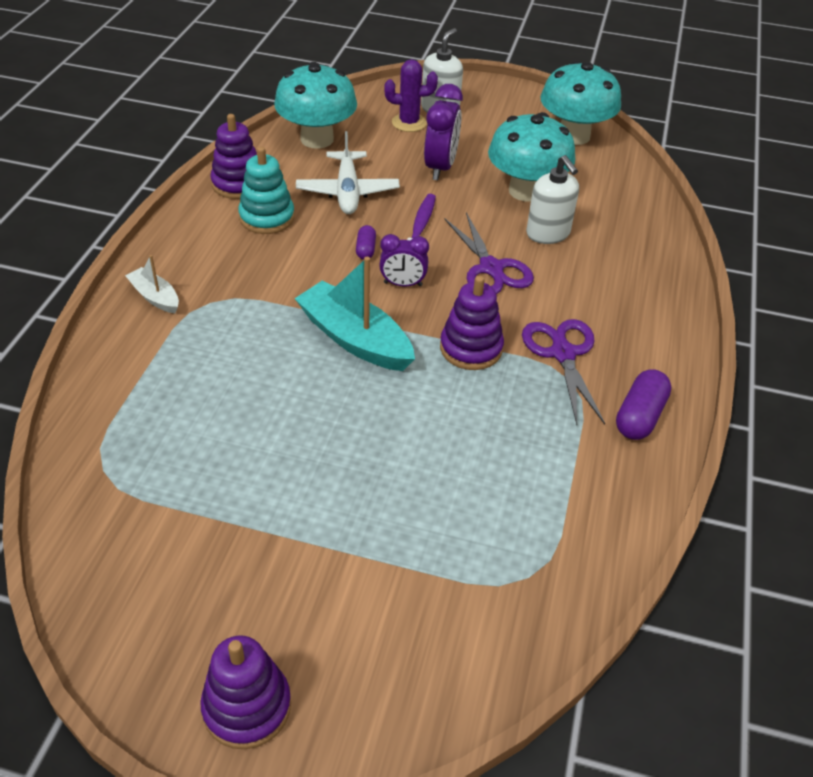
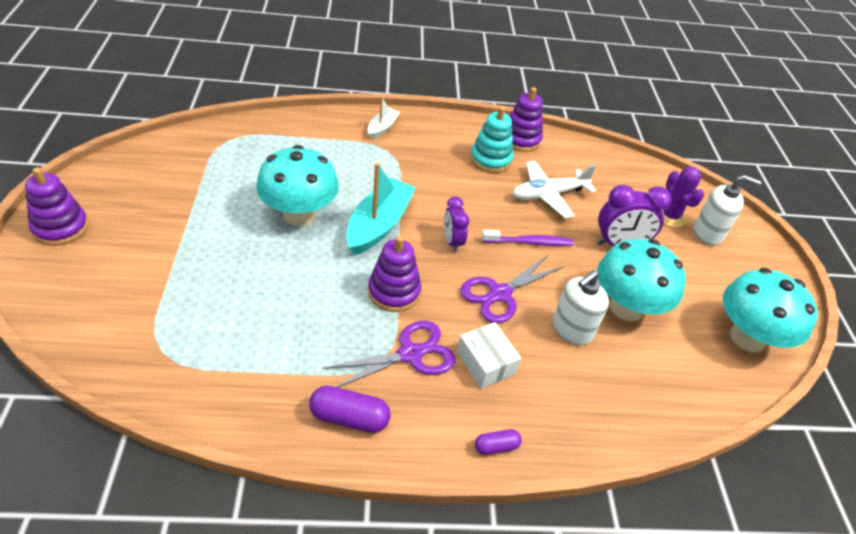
camera: 70 degrees right, 0 degrees up
(317, 139) = (604, 168): turquoise mushroom -> turquoise mushroom (299, 215)
(365, 249) = (483, 215): purple capsule -> purple capsule (496, 446)
(581, 302) = (485, 363): none -> white box

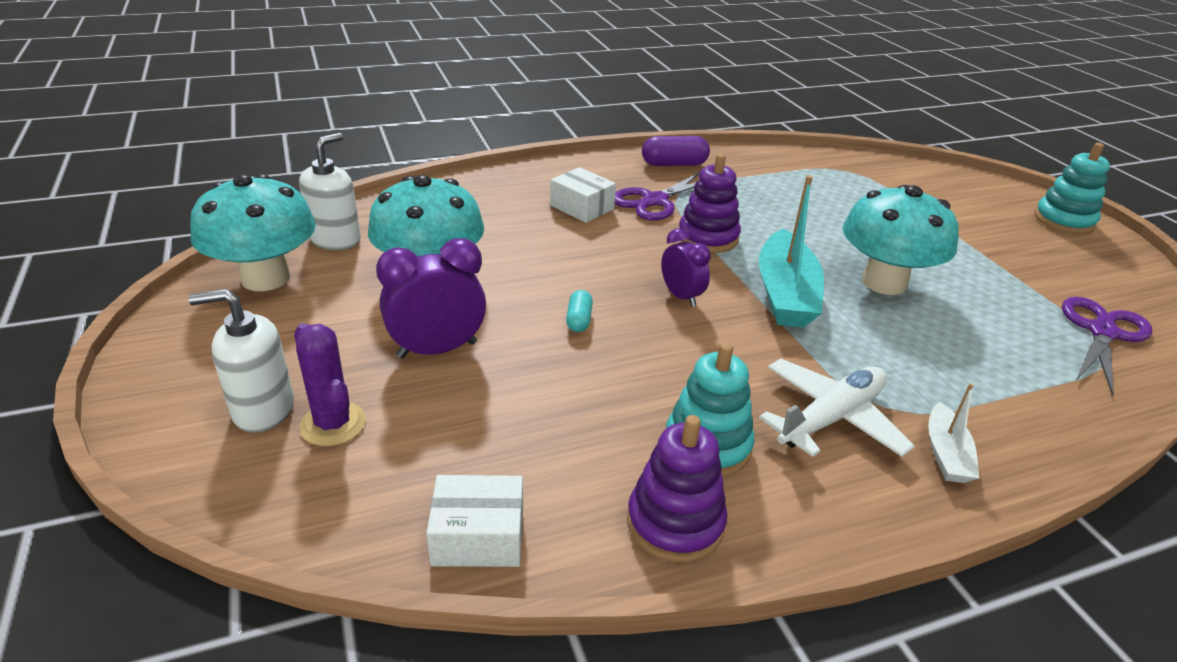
camera: 165 degrees right, 10 degrees down
(60, 228) = (1064, 221): purple stacking toy -> turquoise stacking toy
(496, 446) = (550, 168): purple capsule -> none
(500, 294) = (592, 258): purple scissors -> purple scissors (1102, 332)
(529, 242) = (579, 320): purple toothbrush -> turquoise capsule
(548, 195) = (572, 403): white plane -> white plane (831, 418)
(571, 330) = (498, 244): white soap dispenser -> white soap dispenser (336, 239)
(601, 156) = (478, 536): none -> white box

